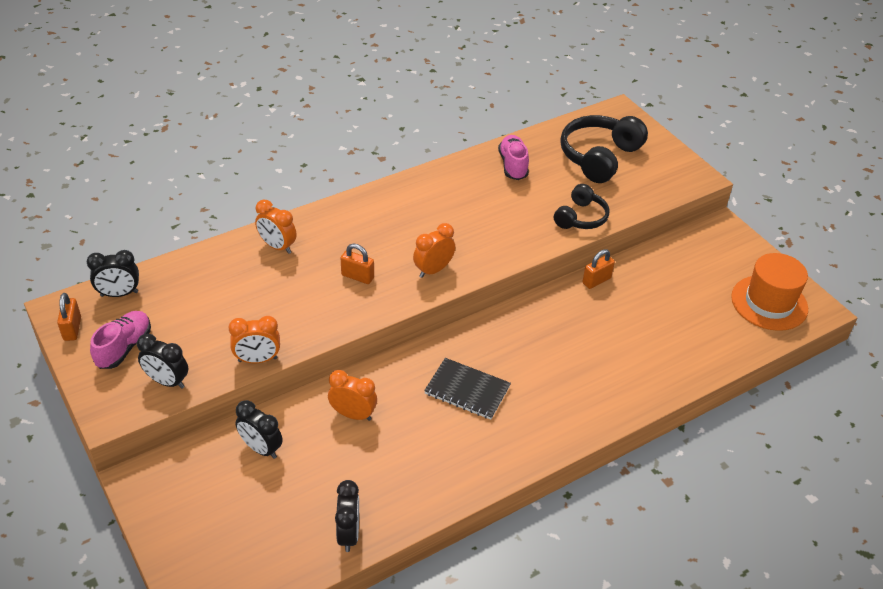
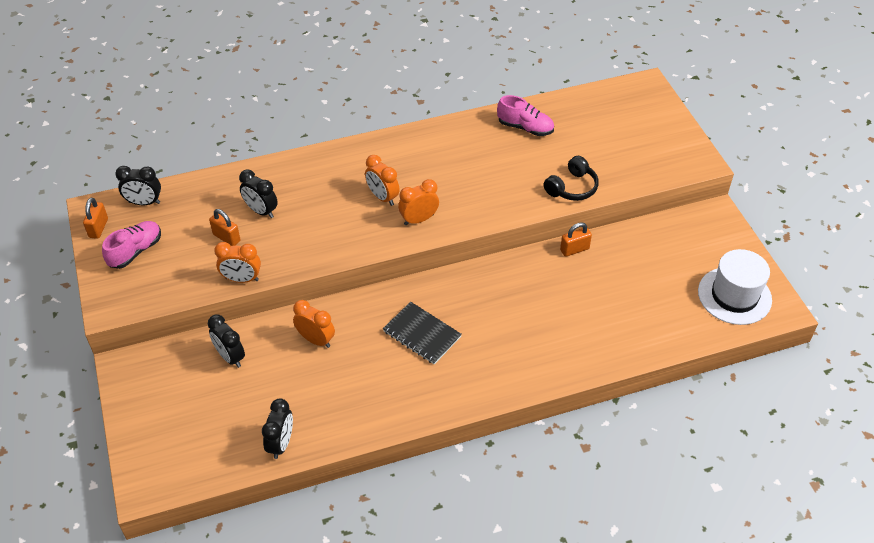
camera: 15 degrees right, 5 degrees up
(167, 381) = (162, 287): black clock -> black clock (261, 211)
(277, 246) = (288, 178): orange clock -> orange clock (382, 197)
(357, 276) = (350, 216): orange padlock -> orange padlock (226, 237)
(513, 165) = (525, 128): pink shoe -> pink shoe turned 105 degrees clockwise
(599, 157) = (611, 130): black headphones -> none
(769, 303) = (734, 295): orange hat -> white hat

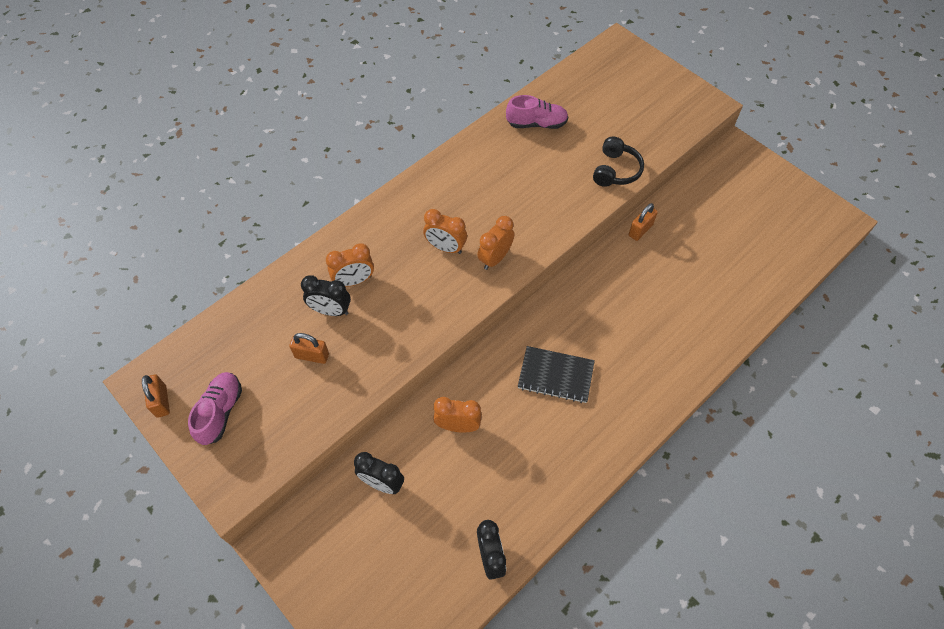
camera: 25 degrees left, 10 degrees up
(144, 202) = (197, 350): black clock -> none
(242, 279) = (356, 397): orange clock -> orange clock (354, 281)
(734, 295) = (799, 222): white hat -> none

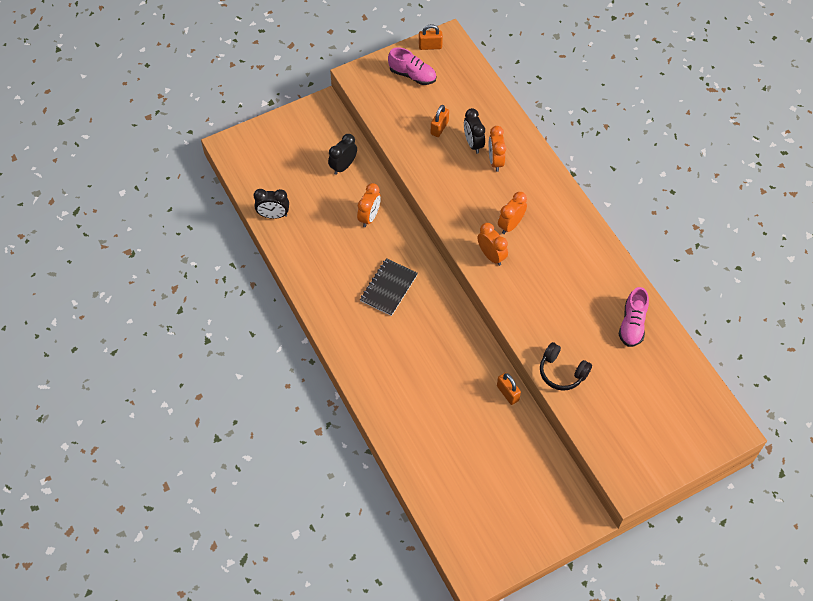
camera: 105 degrees right, 0 degrees up
(331, 311) = (473, 143): black clock -> black clock turned 45 degrees counterclockwise

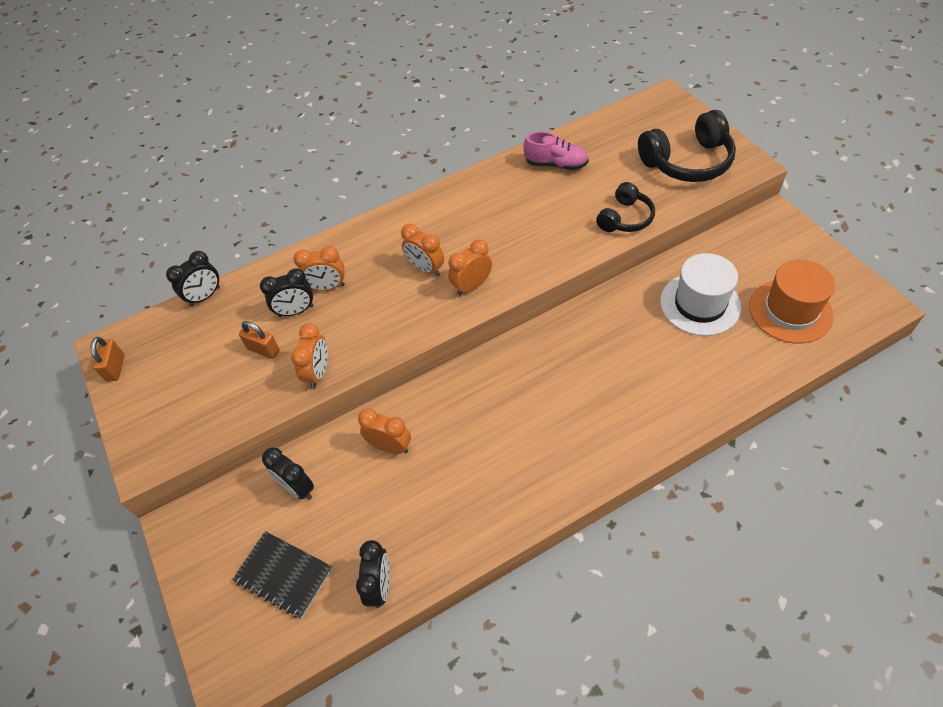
camera: 85 degrees left, 5 degrees down
(389, 288) = (506, 415): black notebook -> black notebook (284, 575)
(412, 75) = (163, 387): pink shoe -> none
(417, 162) = (318, 372): none -> orange clock
(473, 502) = (790, 311): none -> orange hat
(484, 433) = (700, 304): none -> white hat
(490, 86) = (205, 296): none -> black clock
(507, 393) = (642, 284): orange padlock -> none
(634, 433) = (687, 161): none -> black headphones

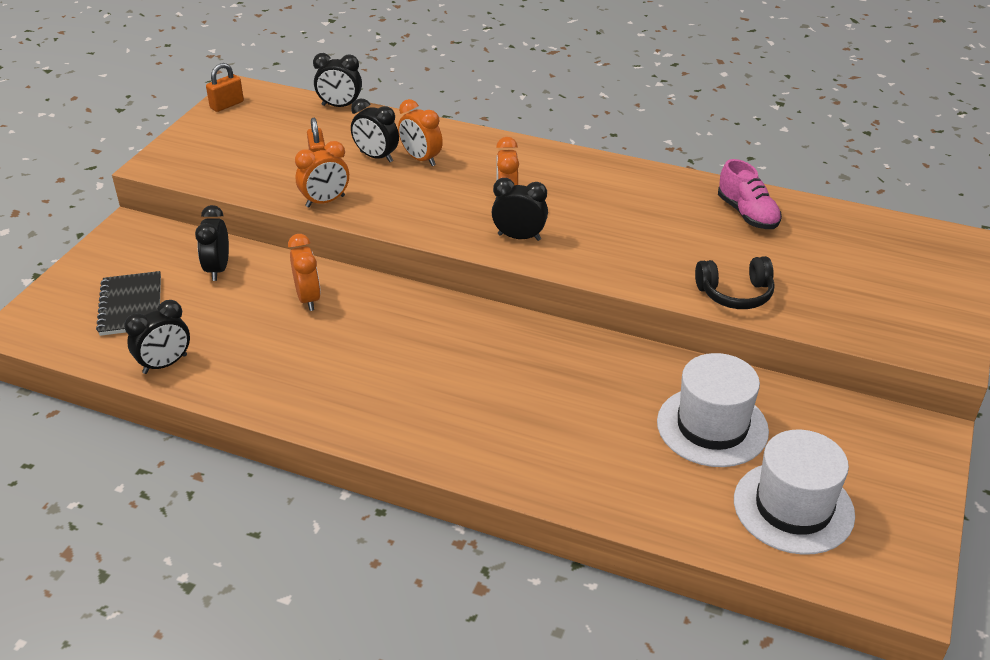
camera: 45 degrees right, 15 degrees down
(472, 286) = (519, 237): orange clock -> black clock
(687, 161) = (883, 302): black headphones -> none
(790, 311) = (793, 507): orange hat -> white hat

